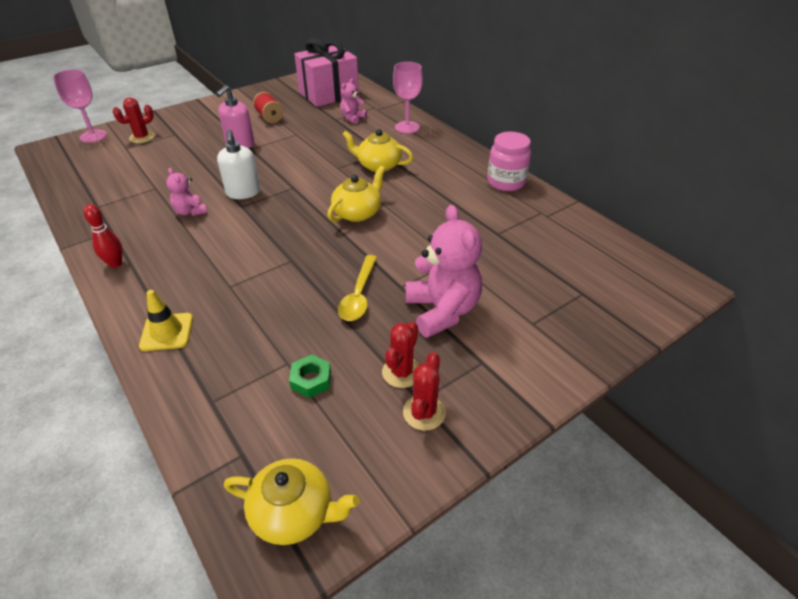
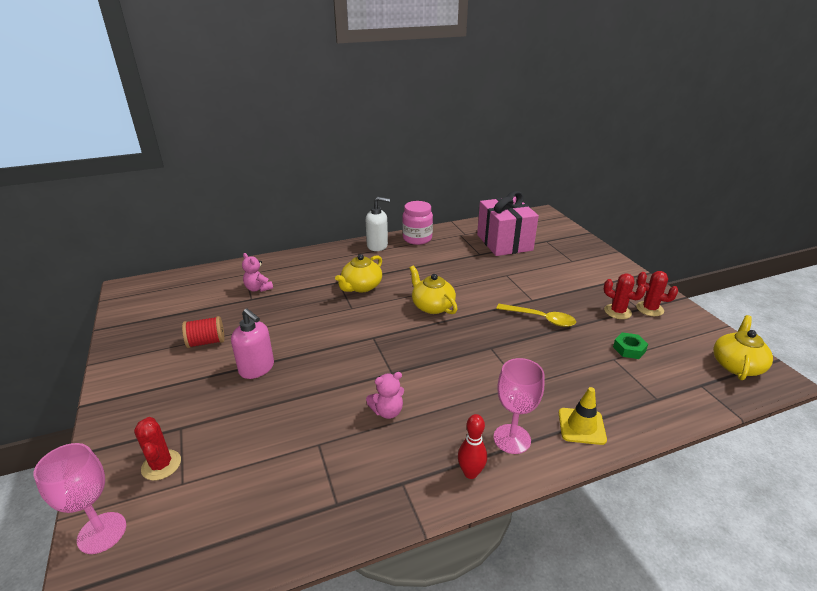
camera: 75 degrees left, 10 degrees down
(243, 193) = (367, 370): white soap dispenser -> white soap dispenser (377, 246)
(328, 94) = (186, 296): pink gift -> pink gift (504, 242)
(407, 127) = (302, 263): pink goblet -> pink goblet (512, 439)
(442, 311) = (559, 288): pink teddy bear -> none

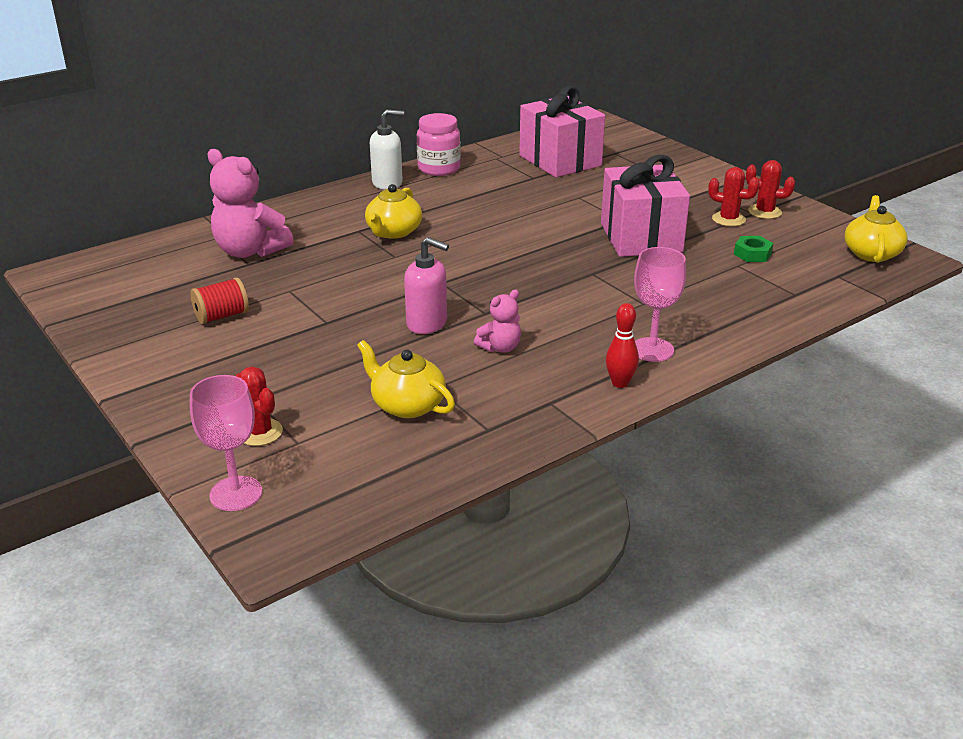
camera: 15 degrees left, 0 degrees up
(257, 368) = (311, 332): pink soap dispenser -> pink soap dispenser (427, 323)
(258, 288) = (250, 251): pink teddy bear -> pink teddy bear, size x1.92
(432, 306) = (500, 241): yellow teapot -> yellow teapot (407, 405)
(541, 319) = (640, 238): yellow spoon -> pink gift
(581, 426) = (722, 328): yellow traffic cone -> none

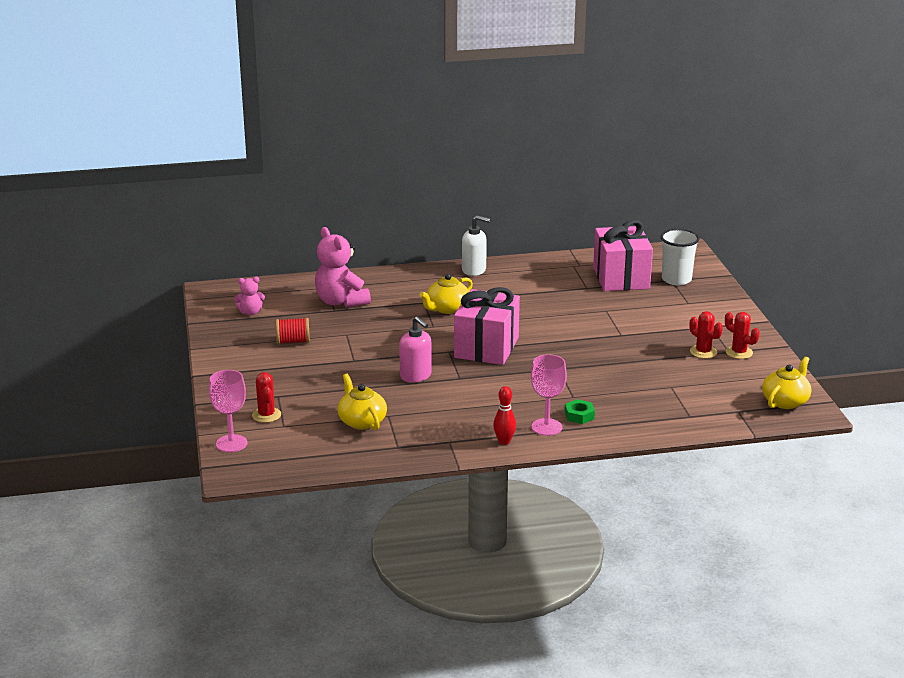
camera: 25 degrees right, 5 degrees down
(439, 169) = (521, 266): pink jar -> none
(500, 347) = (449, 402): pink teddy bear -> pink teddy bear (250, 312)
(619, 151) = (676, 279): none -> white cup
(640, 238) = (620, 351): pink gift -> pink gift (486, 347)
(752, 254) = (691, 381): green nut -> green nut (579, 415)

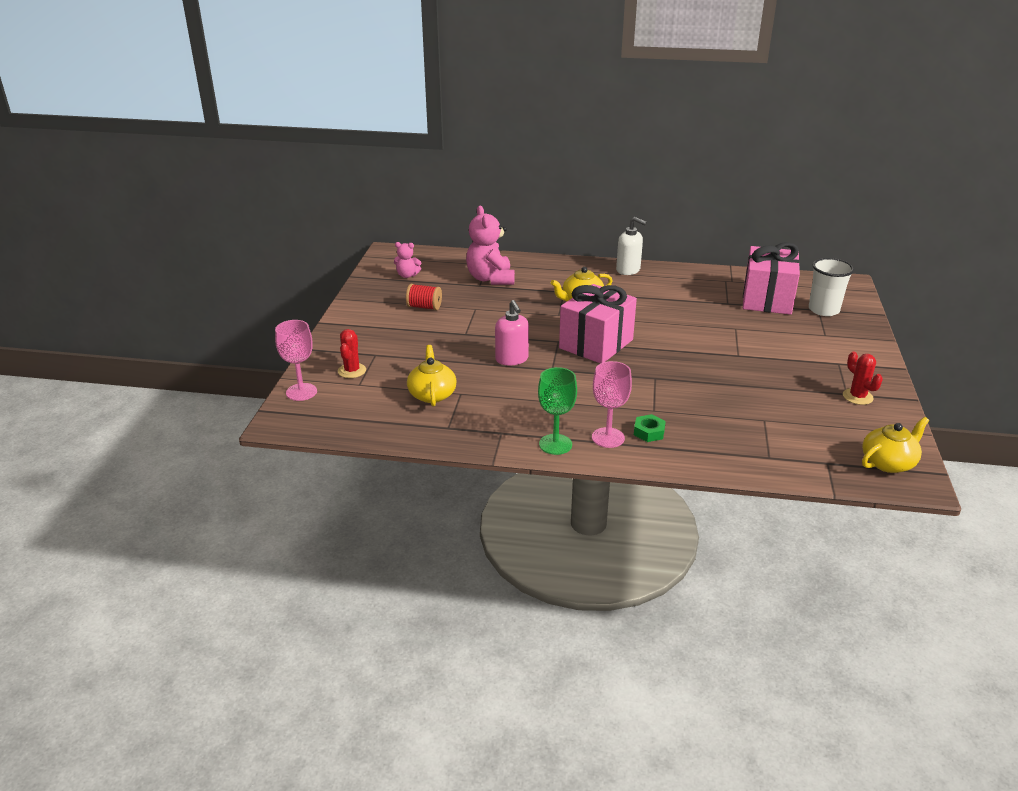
camera: 20 degrees right, 5 degrees up
(504, 441) = (555, 444): red bowling pin -> green goblet
(703, 352) = (818, 389): red cactus -> none

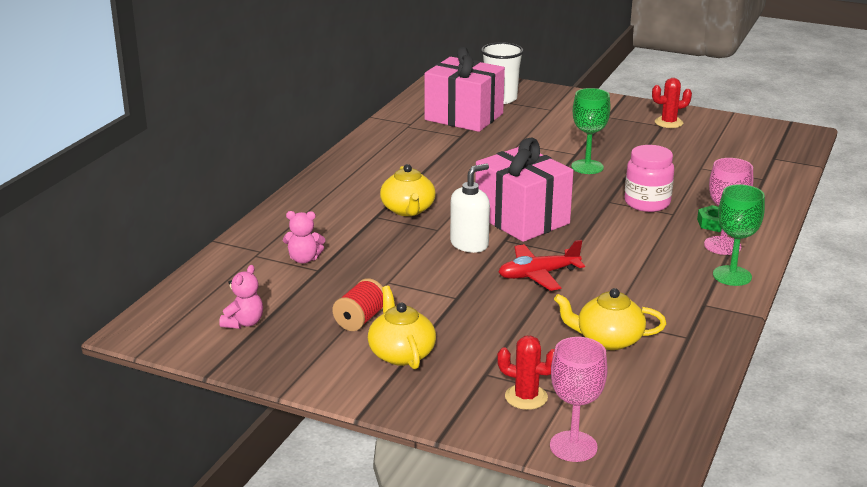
camera: 75 degrees left, 5 degrees down
(490, 279) = (304, 259): pink teddy bear -> pink teddy bear, size x0.52
(512, 359) = (538, 275): pink soap dispenser -> red plane
(628, 270) = (343, 169): white soap dispenser -> white soap dispenser (469, 244)
(665, 396) = (647, 203): none -> pink jar
(715, 362) = (587, 167): none -> green goblet
(888, 462) = (775, 136): yellow teapot -> yellow teapot (401, 353)

